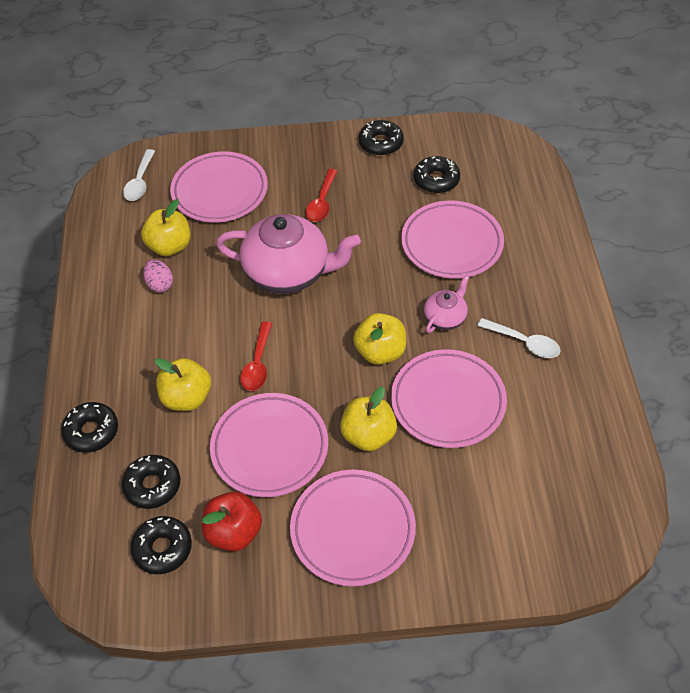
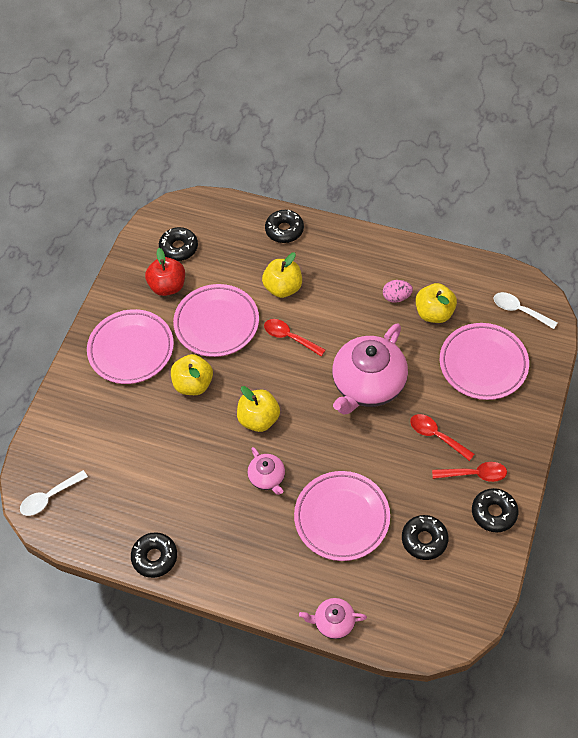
camera: 115 degrees right, 5 degrees up
(152, 485) = (225, 253): black donut -> black donut (155, 557)
(349, 165) = (474, 474): none -> red spoon
(448, 402) = (192, 445): pink plate -> none
(524, 342) = (214, 524): white spoon -> white spoon (49, 497)
(556, 216) = (333, 622): none -> pink teapot

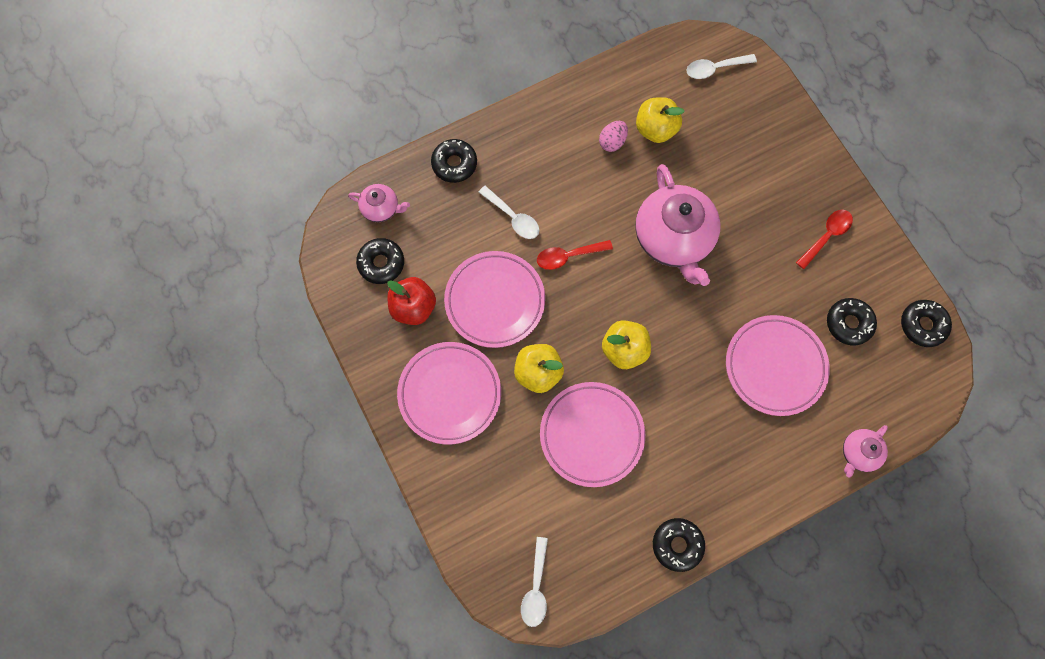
camera: 50 degrees left, 15 degrees up
(267, 478) = (686, 391): pink teapot -> pink teapot (381, 208)
(283, 288) = (513, 217): yellow apple -> white spoon
(436, 436) = (768, 232): red spoon -> none
(483, 364) = (737, 139): pink plate -> pink plate (591, 435)
(494, 513) = (871, 253): black donut -> black donut (922, 325)

